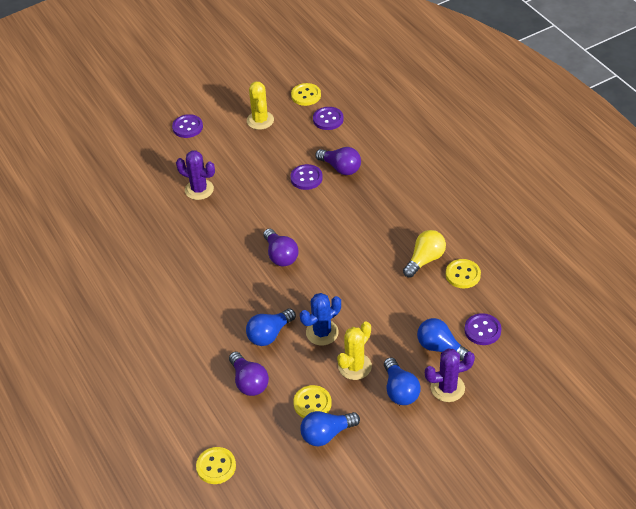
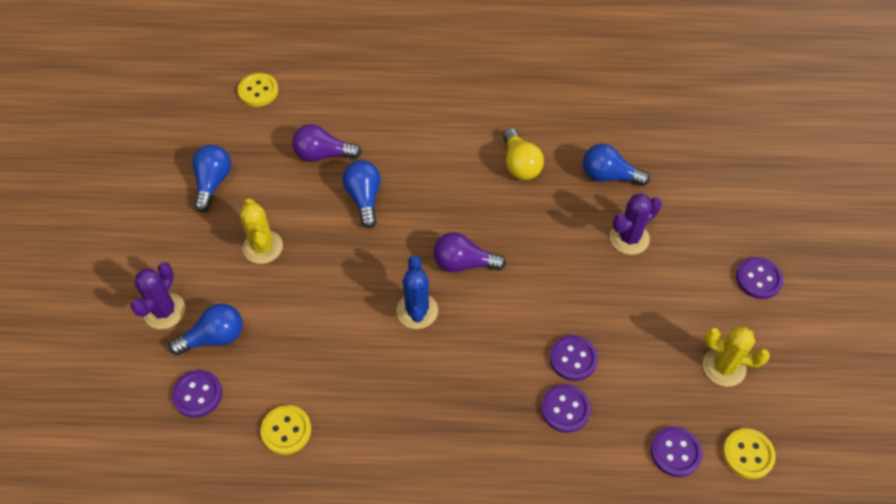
camera: 120 degrees right, 10 degrees up
(312, 403) = (254, 189): yellow button -> none
(322, 332) = (327, 243): blue cactus -> blue cactus (417, 311)
(340, 168) = (565, 409): purple light bulb -> purple button
(400, 390) = (201, 268): blue light bulb -> blue light bulb (609, 176)
(425, 260) = (341, 405): yellow light bulb -> yellow light bulb (520, 164)

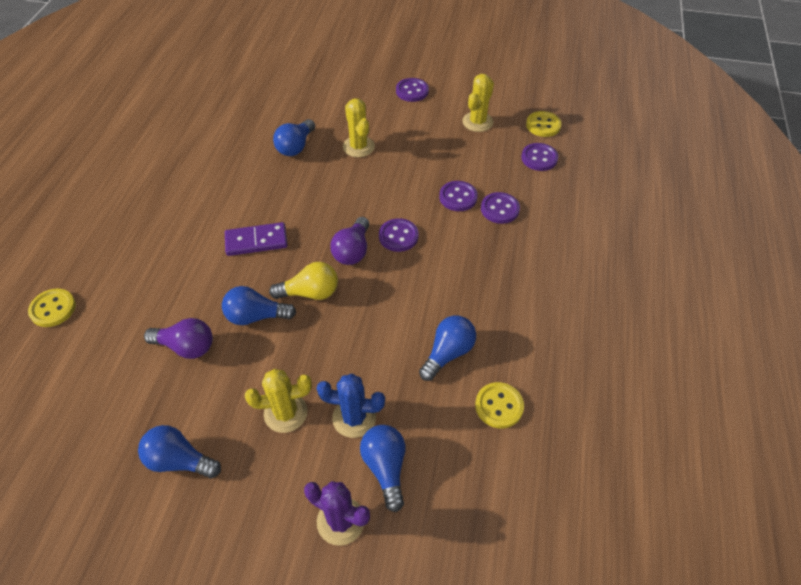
camera: 80 degrees left, 5 degrees down
(197, 394) = (450, 487): purple button -> purple button (398, 236)
(258, 91) = (65, 403): yellow button -> yellow button (53, 309)
(323, 154) = (186, 347): purple light bulb -> purple light bulb turned 90 degrees counterclockwise
(344, 375) = (448, 353): none -> blue light bulb
(417, 311) = (393, 290): blue cactus -> blue cactus (354, 418)
(458, 174) = (256, 241): none -> purple domino
(520, 164) = (262, 197): yellow light bulb -> yellow light bulb (310, 293)
(629, 238) = (358, 147): purple cactus -> yellow cactus

